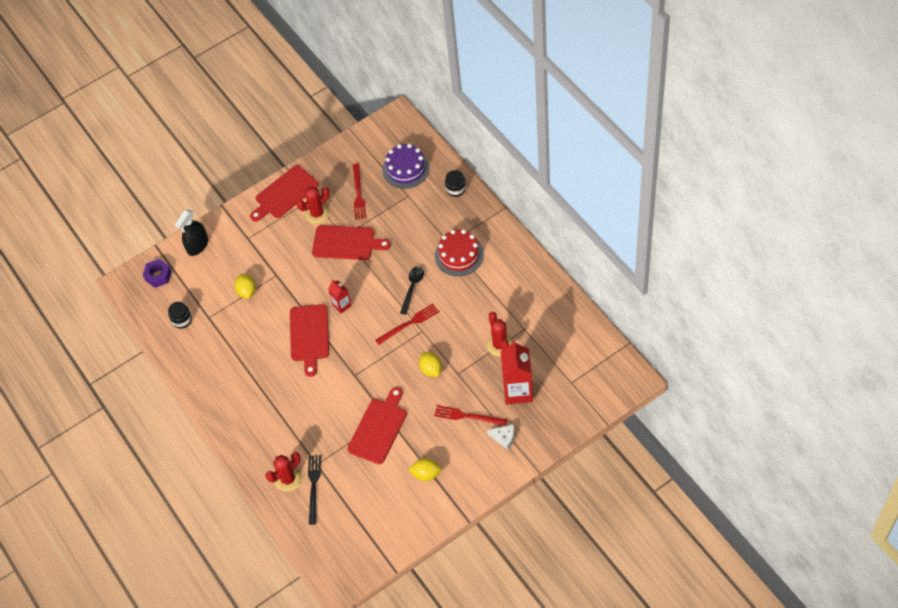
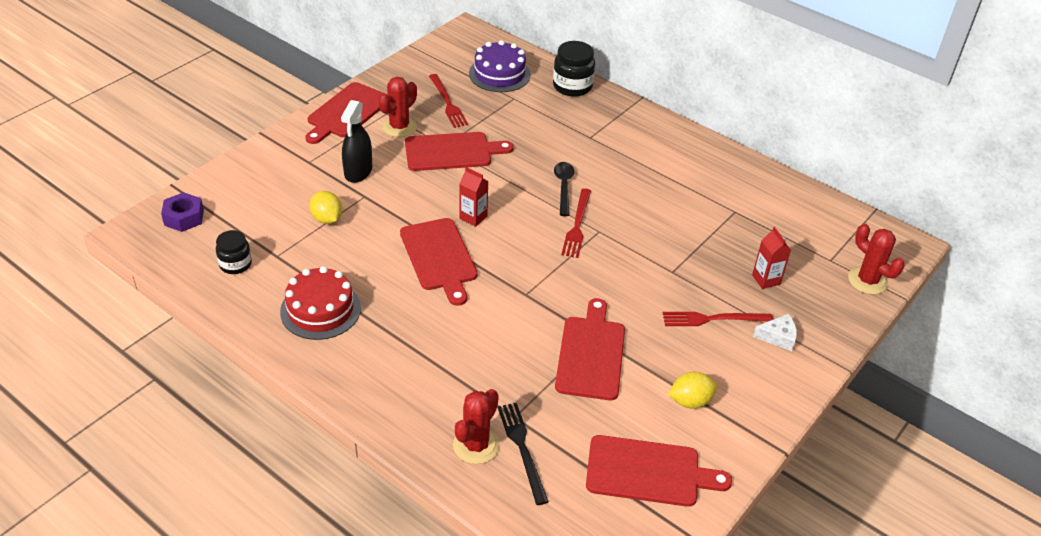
camera: 25 degrees left, 15 degrees down
(197, 245) = (236, 178): black spray bottle -> black spray bottle (358, 171)
(381, 516) = (648, 472): none -> red cutting board
(409, 323) = (577, 225): red fork -> red fork turned 150 degrees clockwise
(431, 369) = (633, 272): yellow lemon -> none
(456, 189) = (572, 86): black jar -> black jar, size x1.53
(459, 255) = (609, 147): red cake -> red cake (320, 310)
(500, 345) = (713, 232): red cactus -> red cactus (867, 281)
(518, 391) = (766, 279): red carton -> red carton, size x0.53

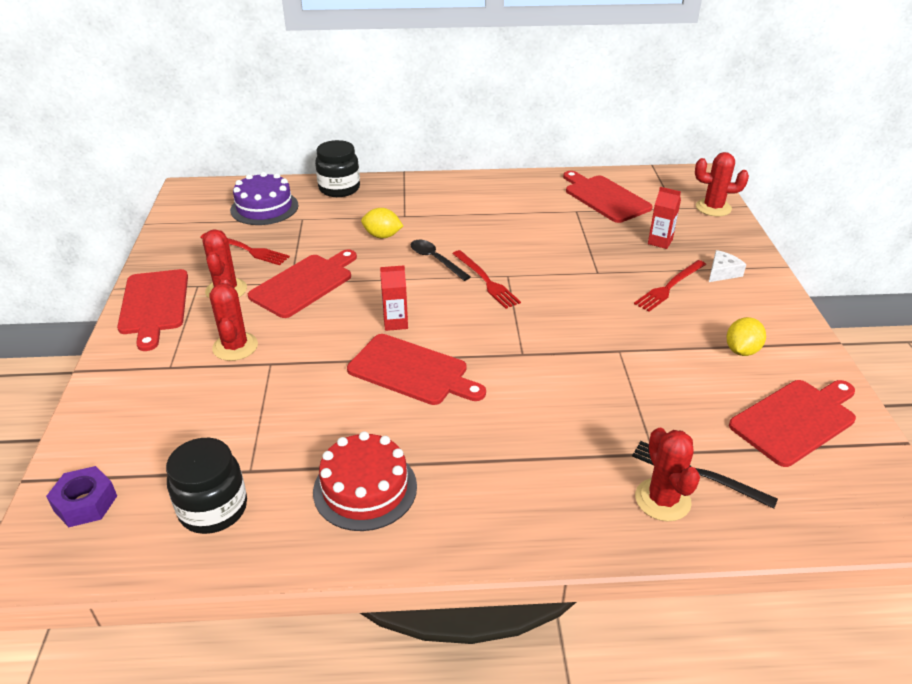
camera: 40 degrees left, 5 degrees down
(235, 264) = (213, 509): black jar -> black jar, size x1.53
(327, 219) = (259, 405): yellow lemon -> yellow lemon (382, 236)
(358, 171) = (235, 347): black spray bottle -> red cactus
(591, 354) = (633, 365): red cutting board -> red cutting board (605, 197)

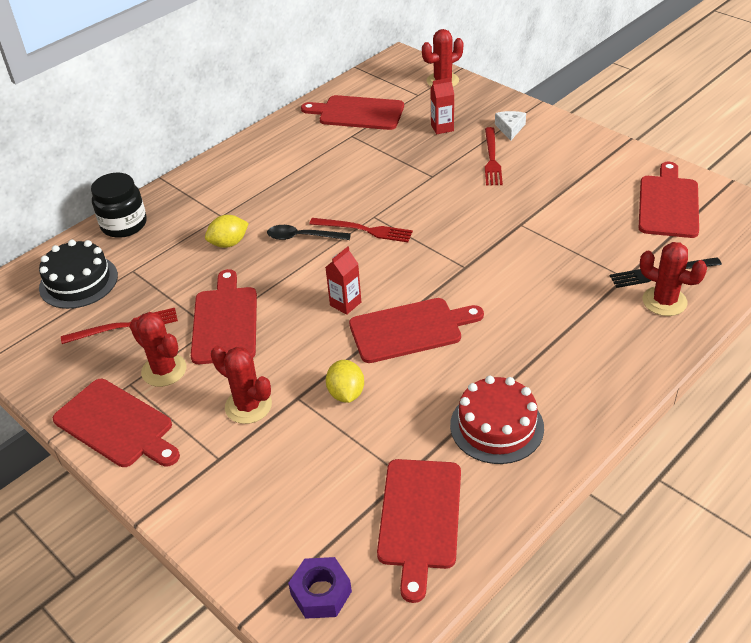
camera: 40 degrees left, 5 degrees up
(213, 509) = (419, 518): black jar -> red cutting board
(264, 207) = (78, 281): purple cake -> black cake
(741, 350) = (588, 177): yellow lemon -> yellow lemon (346, 393)

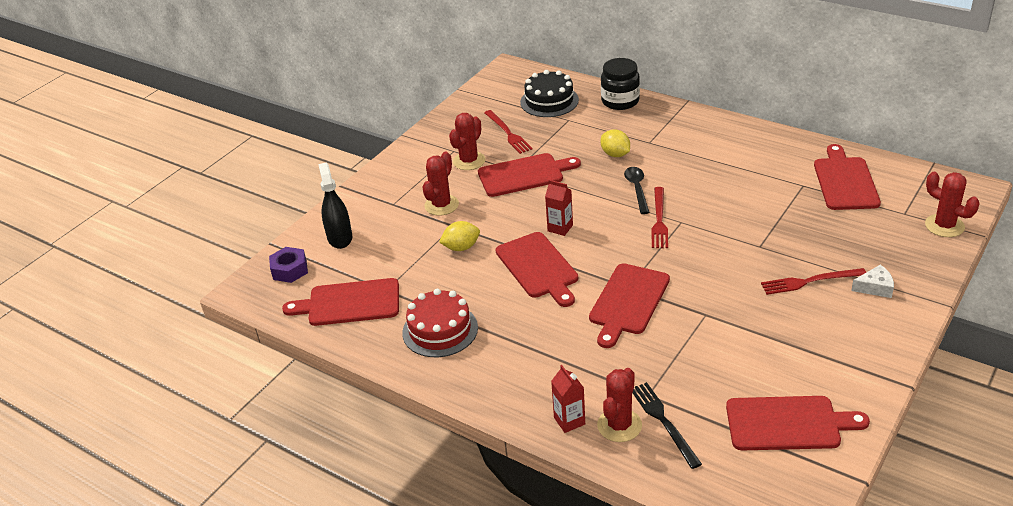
camera: 80 degrees right, 5 degrees down
(117, 425) = (416, 156): red cutting board -> red cutting board (628, 302)
(269, 526) = (340, 238): none -> black spray bottle
(442, 128) = (849, 240): red carton -> red carton (569, 421)

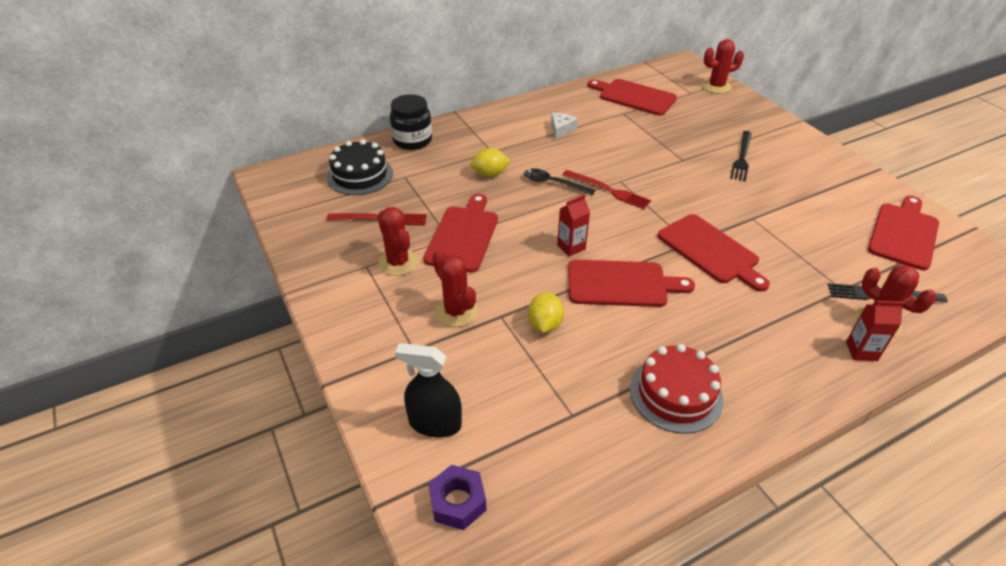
camera: 65 degrees left, 5 degrees up
(349, 303) = (574, 460): red cutting board -> none
(809, 281) = (742, 157): red fork -> black fork
(875, 287) = (766, 136): white cheese -> white cheese (561, 129)

